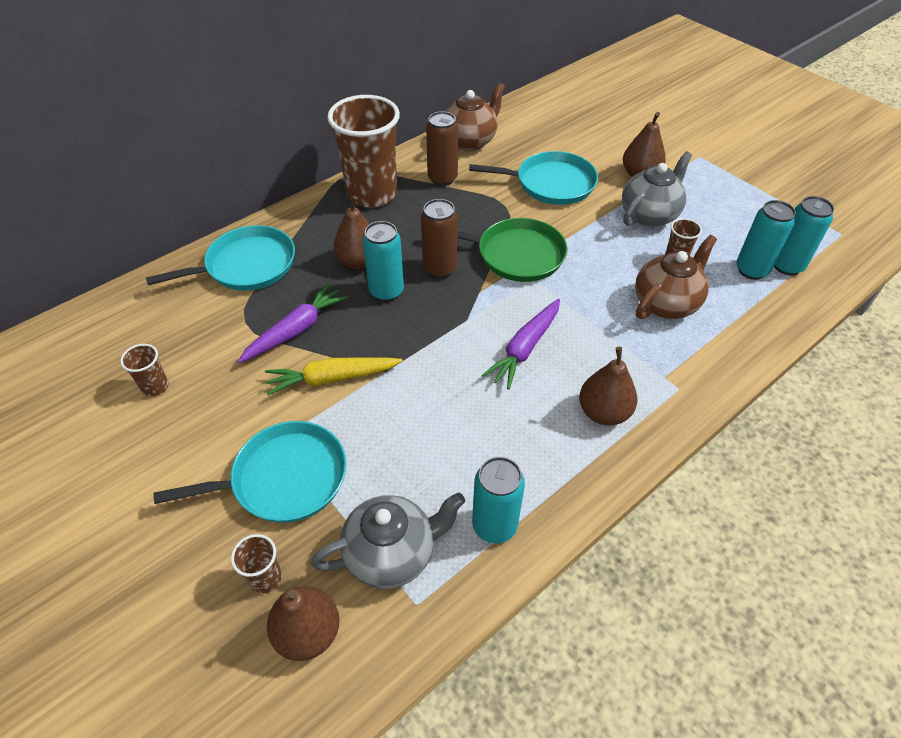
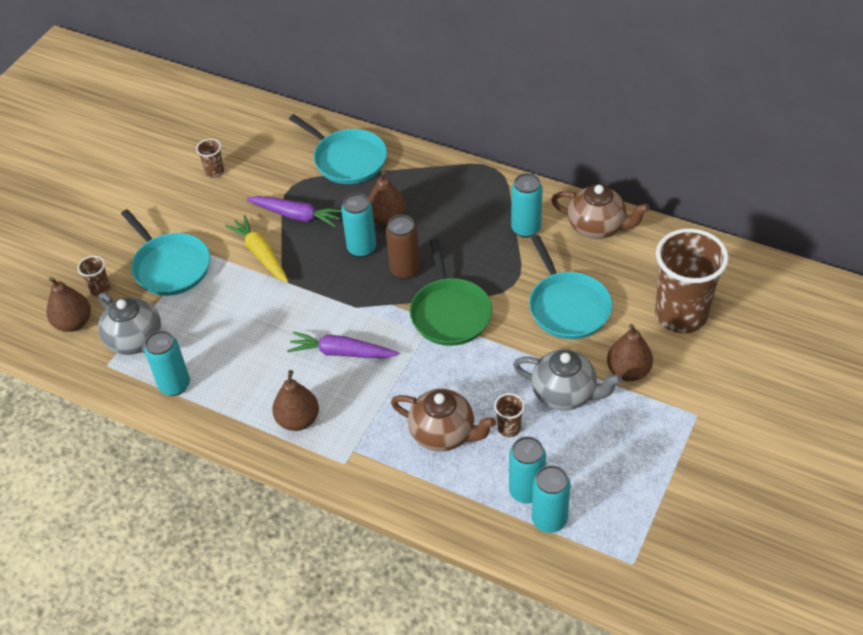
camera: 70 degrees right, 0 degrees up
(372, 194) = (474, 192): brown cup -> brown cup (680, 315)
(442, 178) = (526, 229): brown can -> turquoise can

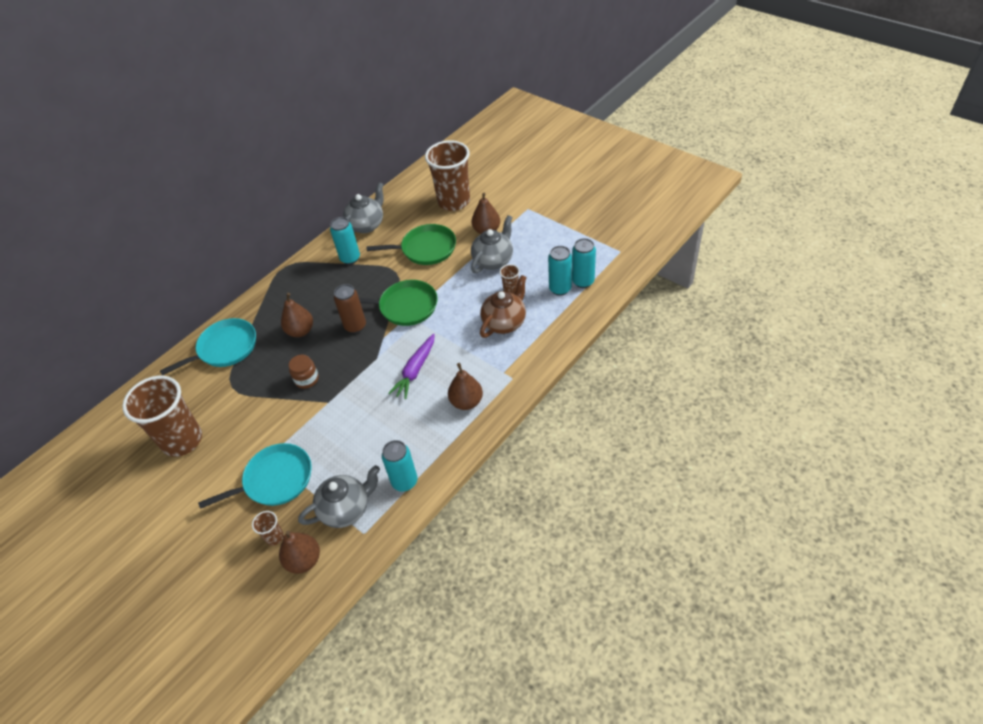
camera: 75 degrees left, 0 degrees up
(214, 171) = (182, 440): brown cup -> brown cup, size x2.42
(261, 254) = (295, 413): yellow carrot -> none
(296, 215) = (266, 386): purple carrot -> none
(312, 249) = (306, 379): none -> brown jar
(362, 248) = (322, 349): turquoise can -> none
(567, 306) = (425, 249): turquoise pan -> green pan
(597, 227) = (366, 225): brown teapot -> grey teapot

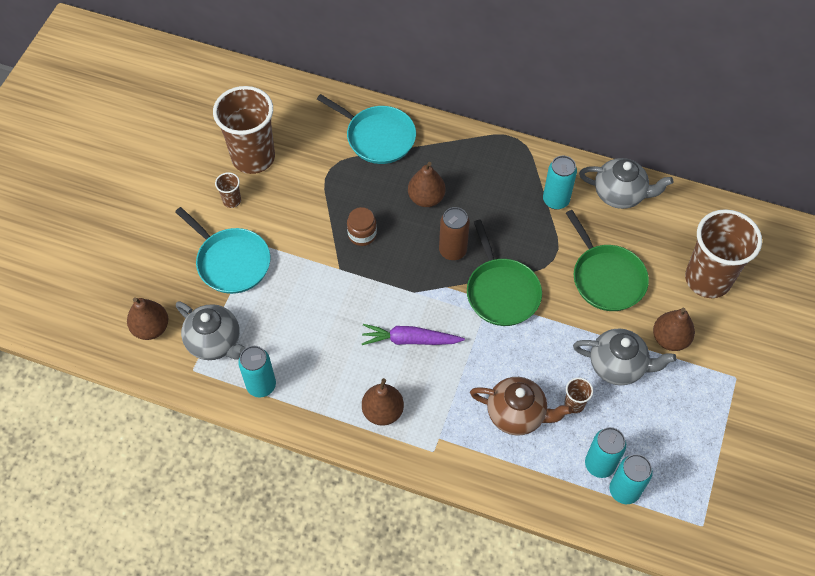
camera: 65 degrees right, 10 degrees up
(274, 537) = (169, 291): brown cup -> brown cup (232, 200)

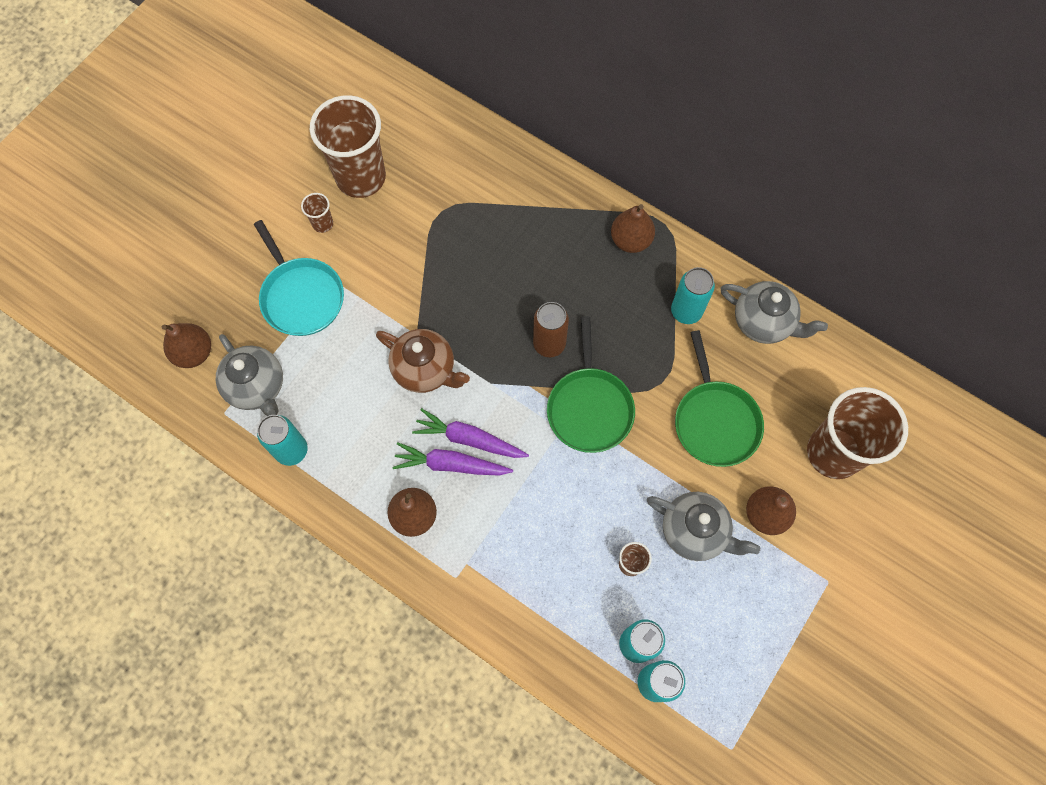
camera: 15 degrees right, 10 degrees up
(362, 234) = (454, 299): brown jar -> none
(377, 137) = (506, 185): turquoise pan -> none
(401, 363) = (451, 465): none -> purple carrot
(426, 198) = (538, 273): brown pear -> brown pear (630, 240)
(517, 414) = (562, 559): brown teapot -> brown teapot (425, 369)

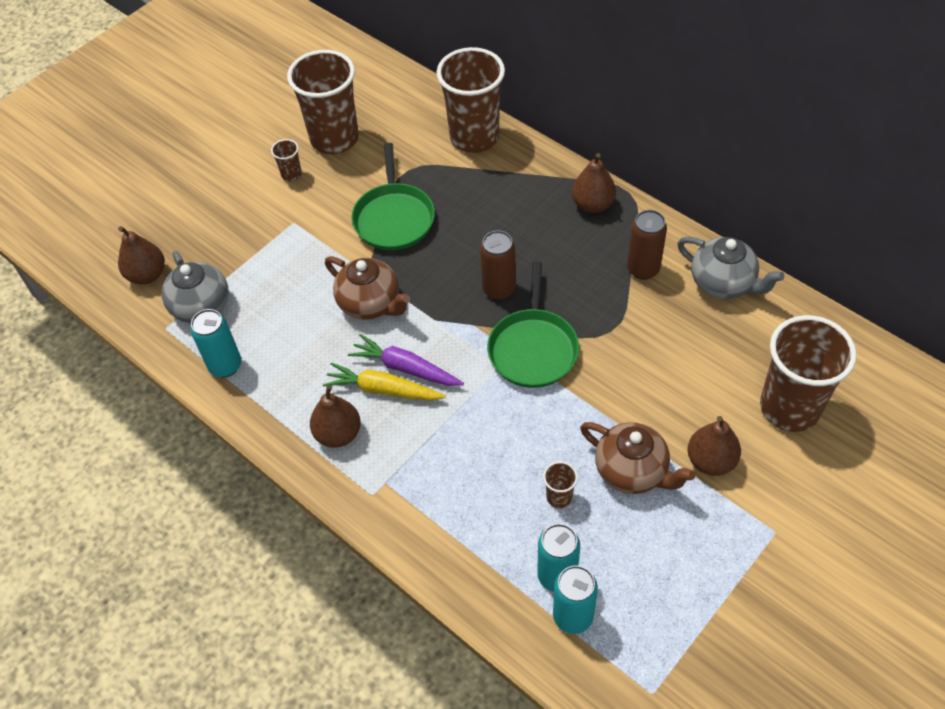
camera: 10 degrees right, 15 degrees down
(301, 296) = (259, 233): turquoise pan -> none
(451, 465) = (383, 390): purple carrot -> yellow carrot
(504, 167) = (474, 137): none -> brown cup
(686, 311) = (643, 269): turquoise can -> brown can
(695, 531) = (632, 471): grey teapot -> brown teapot
(715, 421) = (664, 369): green pan -> green pan (394, 218)

